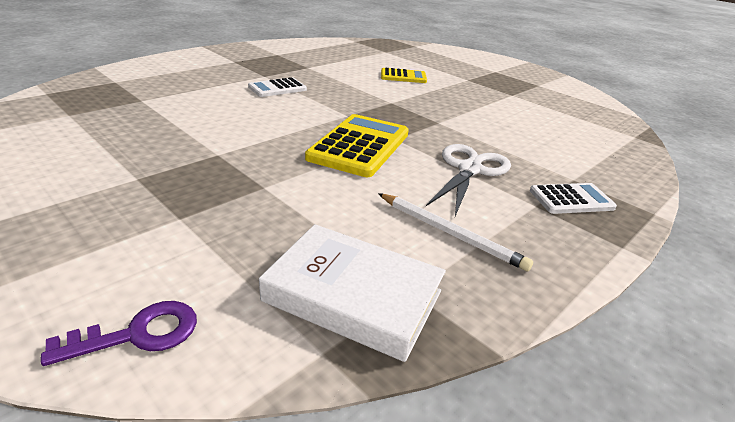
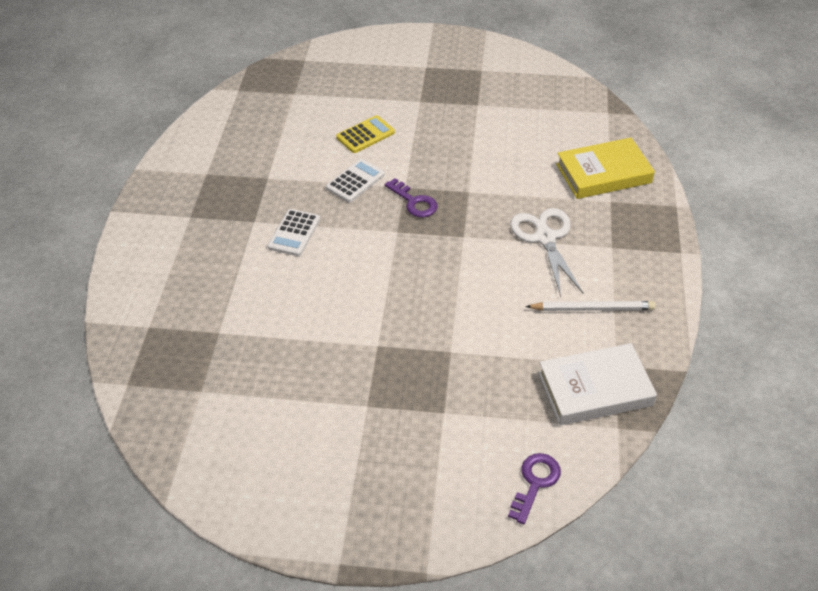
camera: 35 degrees left, 15 degrees up
(360, 146) = (452, 264): yellow calculator -> none
(385, 110) = (414, 202): none -> purple key
(571, 199) = (626, 226): white calculator -> white calculator (355, 181)
(587, 162) = (603, 173): none -> yellow book

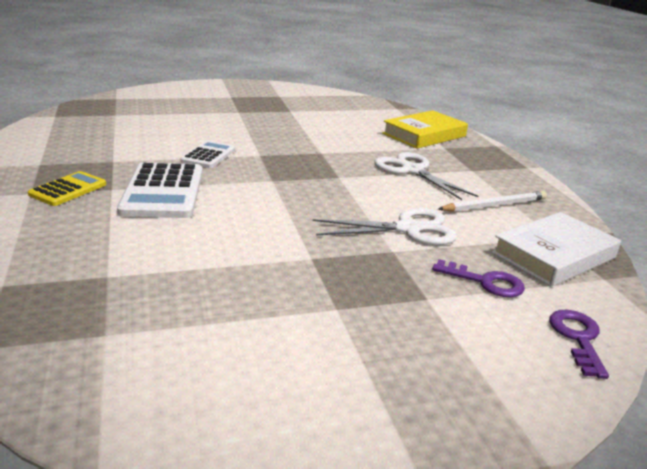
camera: 25 degrees left, 20 degrees down
(294, 233) = (163, 192): white calculator -> white calculator, size x1.73
(365, 135) = (200, 131): yellow calculator -> yellow calculator (68, 189)
(414, 202) = (275, 162): purple key -> purple key (486, 282)
(482, 326) = (408, 229): none -> white scissors

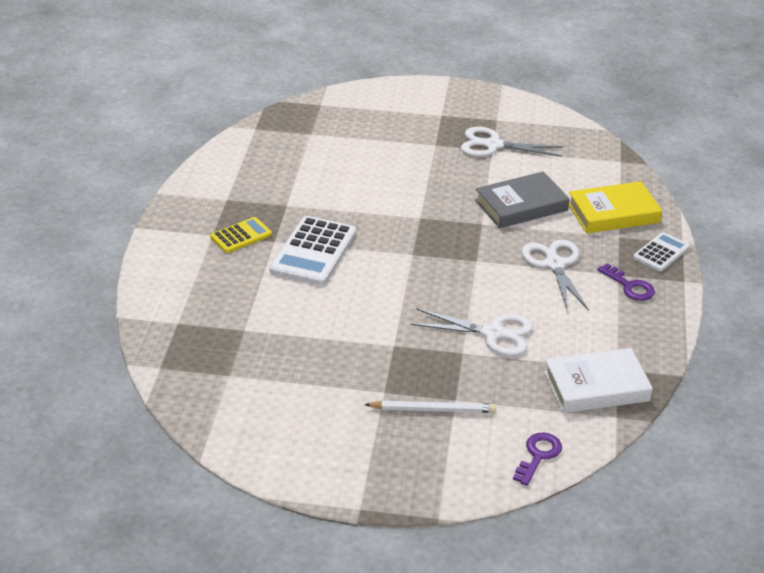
camera: 25 degrees right, 10 degrees up
(208, 155) = (372, 211): white calculator -> white calculator (661, 253)
(289, 108) = (493, 145): none -> white scissors
(345, 138) = (521, 205): none -> grey book
(486, 282) = (513, 397): purple key -> purple key (630, 286)
(494, 205) = (597, 323): white pencil -> white pencil (433, 409)

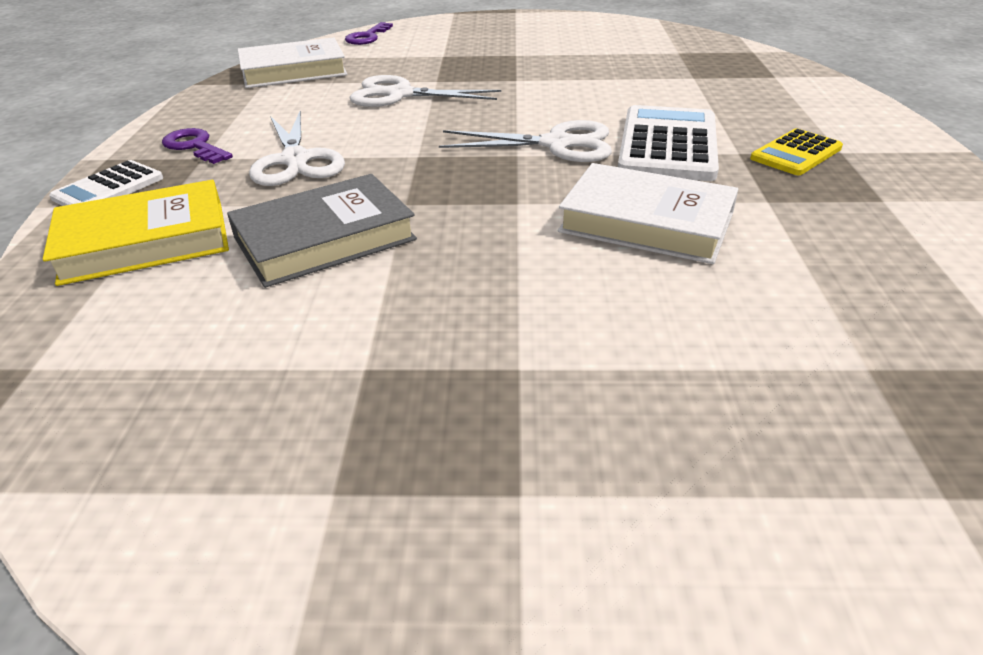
camera: 175 degrees right, 0 degrees up
(357, 198) = (646, 222): none -> white book
(433, 409) = (465, 49): white pencil -> none
(493, 145) = (359, 383): white scissors -> white scissors (556, 144)

